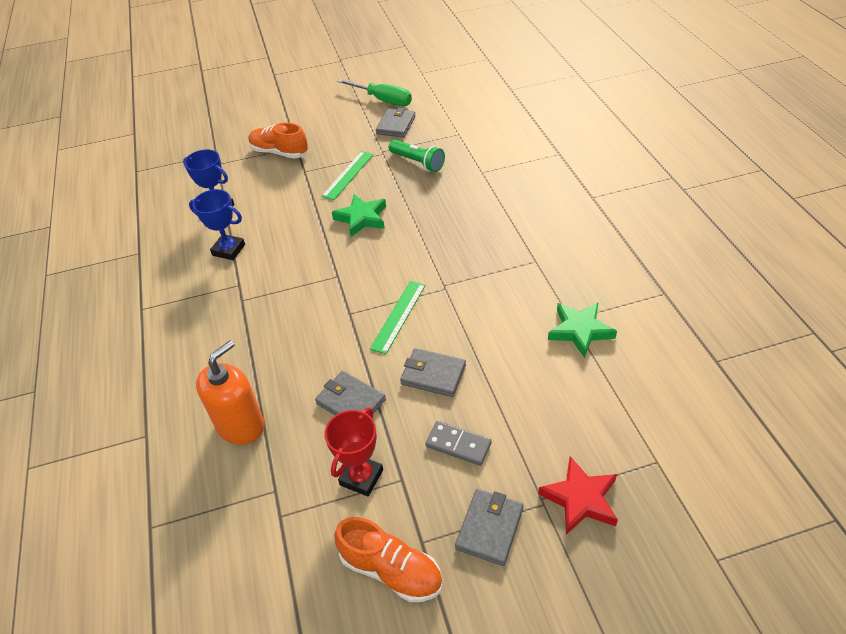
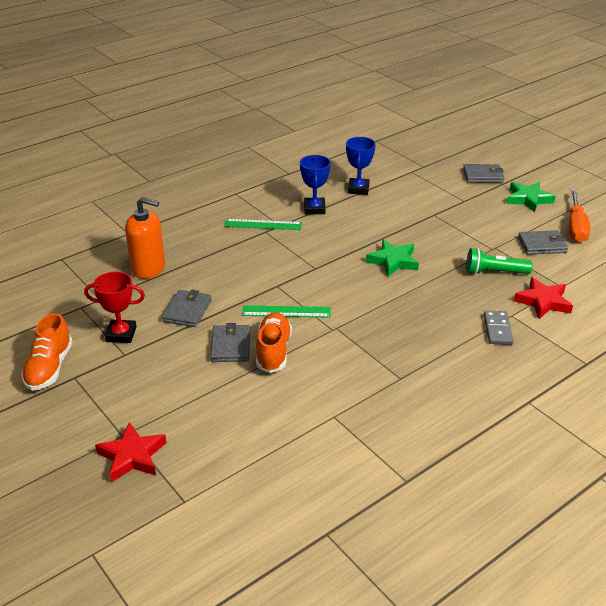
camera: 65 degrees right, 10 degrees down
(279, 152) = (449, 195): orange shoe -> orange shoe (273, 351)
(348, 175) = (446, 238): green ruler -> green ruler (263, 224)
(383, 100) = (576, 227): green screwdriver -> orange screwdriver
(417, 162) = (494, 272): green flashlight -> green flashlight turned 75 degrees clockwise
(458, 444) = (165, 376): grey domino -> grey domino (497, 329)
(473, 150) = (543, 302): none -> red star
(489, 528) = (93, 409): grey wallet -> grey wallet (483, 176)
(580, 331) = (321, 425): green star -> green star (528, 199)

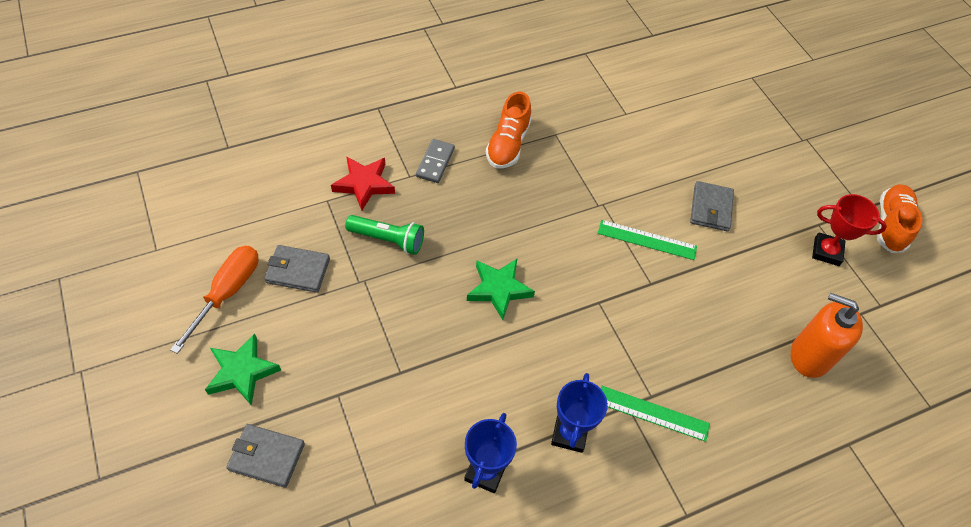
camera: 170 degrees left, 20 degrees up
(132, 456) = (795, 119): red star -> none
(187, 311) = (757, 268): grey wallet -> none
(273, 351) = (668, 191): orange shoe -> orange shoe (508, 144)

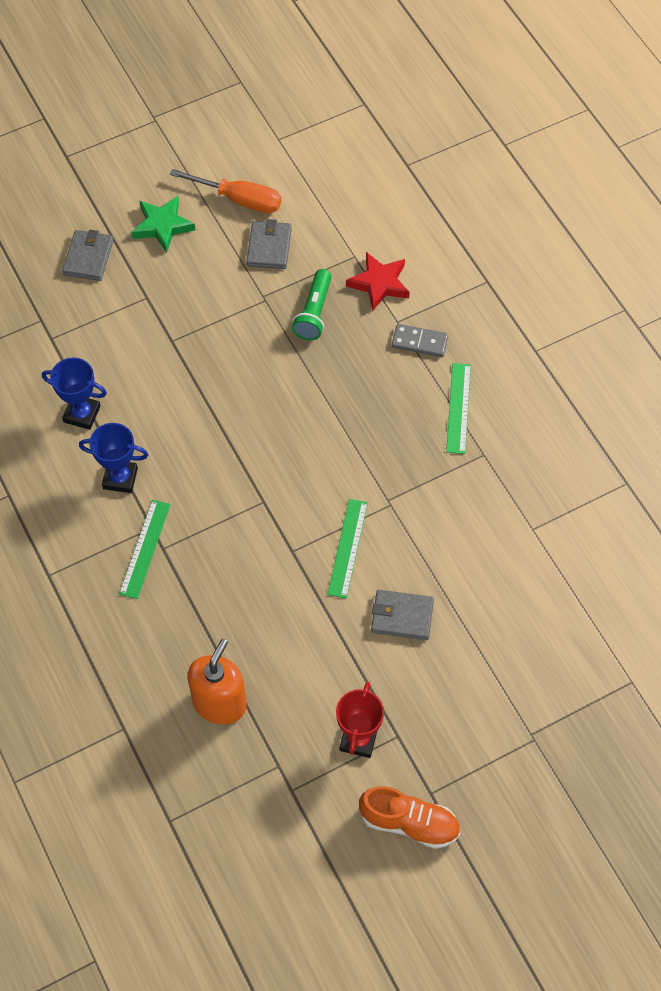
camera: 90 degrees right, 5 degrees up
(499, 289) = (268, 412): green star -> none
(508, 144) = (458, 408): orange shoe -> green ruler

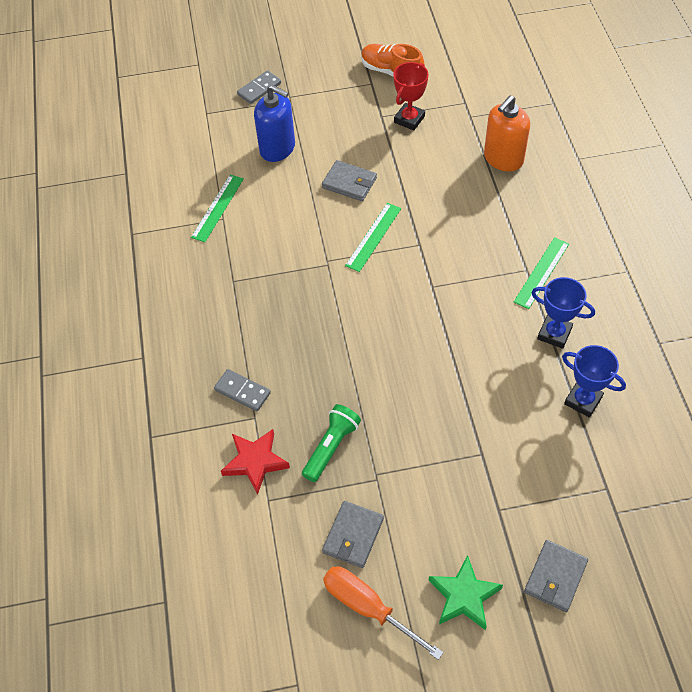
camera: 160 degrees left, 5 degrees down
(458, 408) = (235, 323): green ruler -> green ruler (217, 208)
(512, 647) = (277, 148): none -> blue soap dispenser
(580, 742) = (259, 89): none -> grey domino

